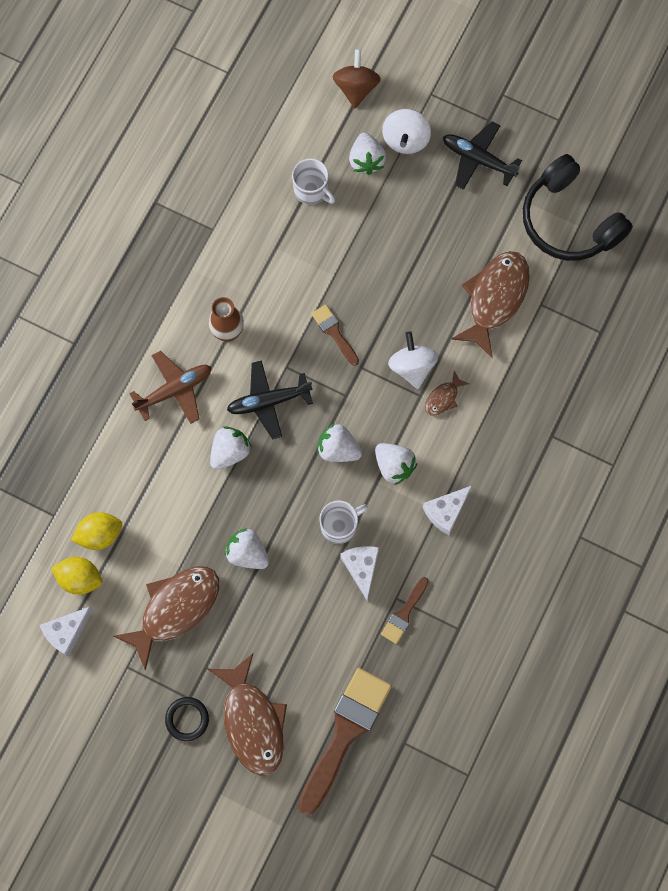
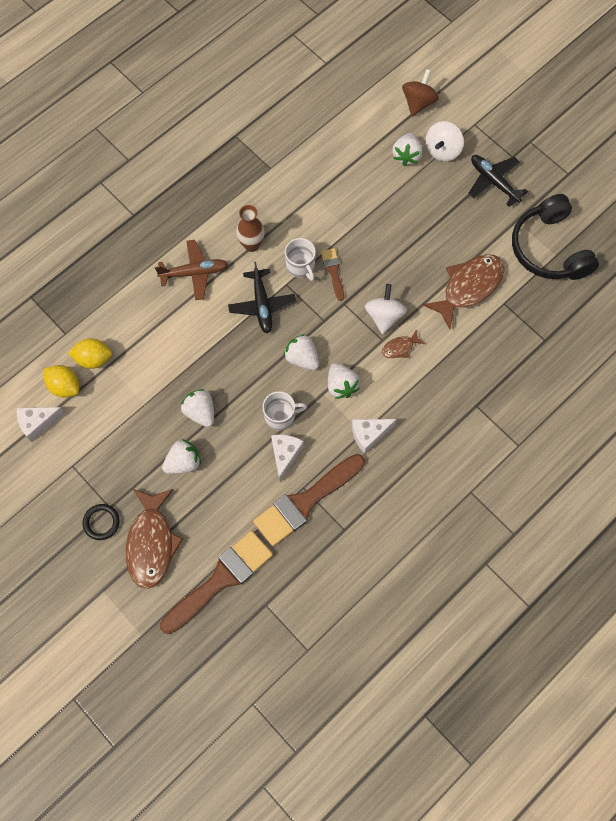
camera: 20 degrees right, 5 degrees down
(175, 609) = (127, 435): brown fish -> none
(230, 452) = (217, 332): white strawberry -> white strawberry (183, 462)
(268, 401) = (262, 305): black plane -> black plane turned 105 degrees counterclockwise
(312, 190) = (356, 164): white mug -> white mug (301, 266)
(404, 613) = (305, 502): brown brush -> brown brush, size x2.05

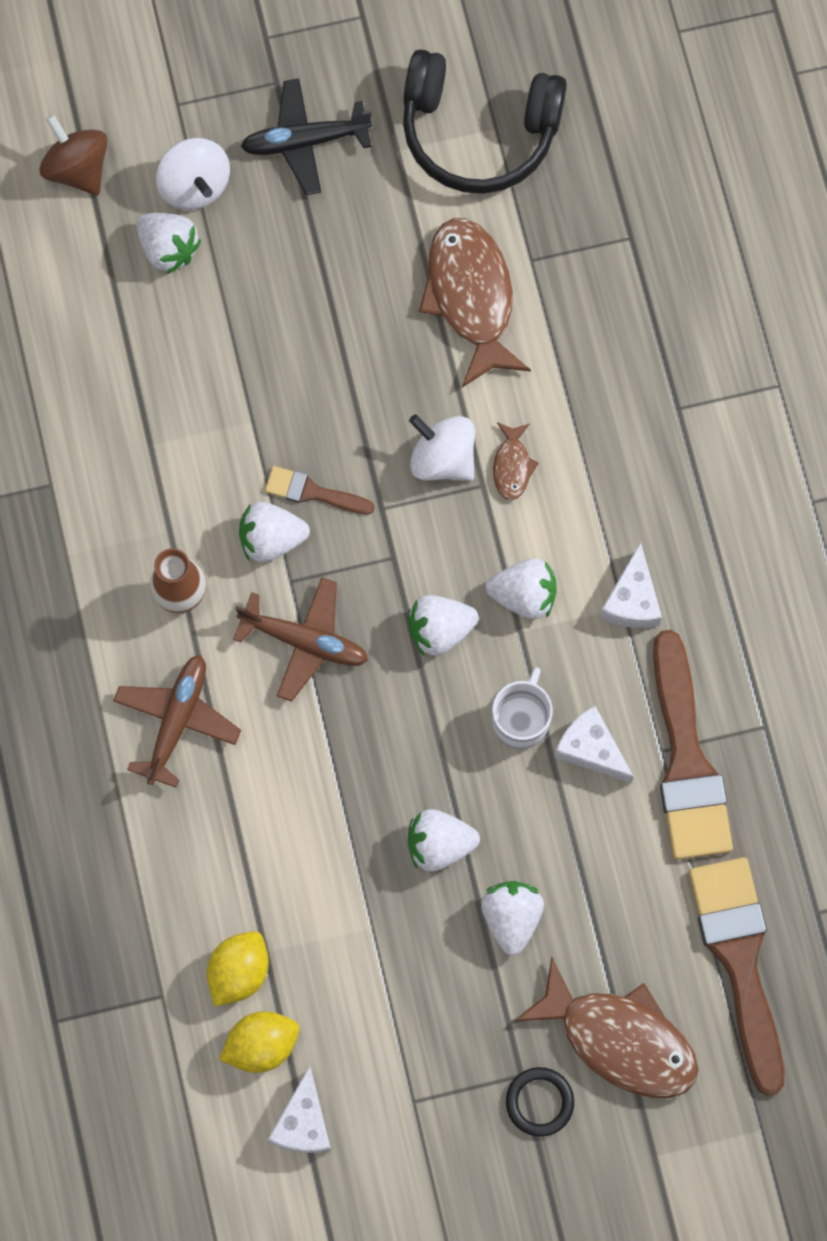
camera: 60 degrees left, 5 degrees up
(262, 305) = (305, 641): black plane -> brown plane
(301, 266) = (271, 539): white mug -> white strawberry

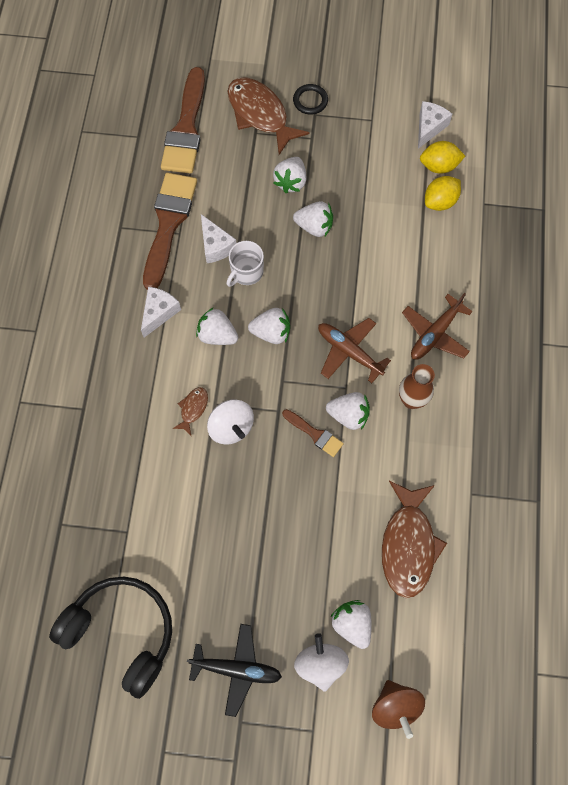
camera: 160 degrees left, 5 degrees down
(471, 297) = (173, 521): brown fish -> brown fish (408, 544)

